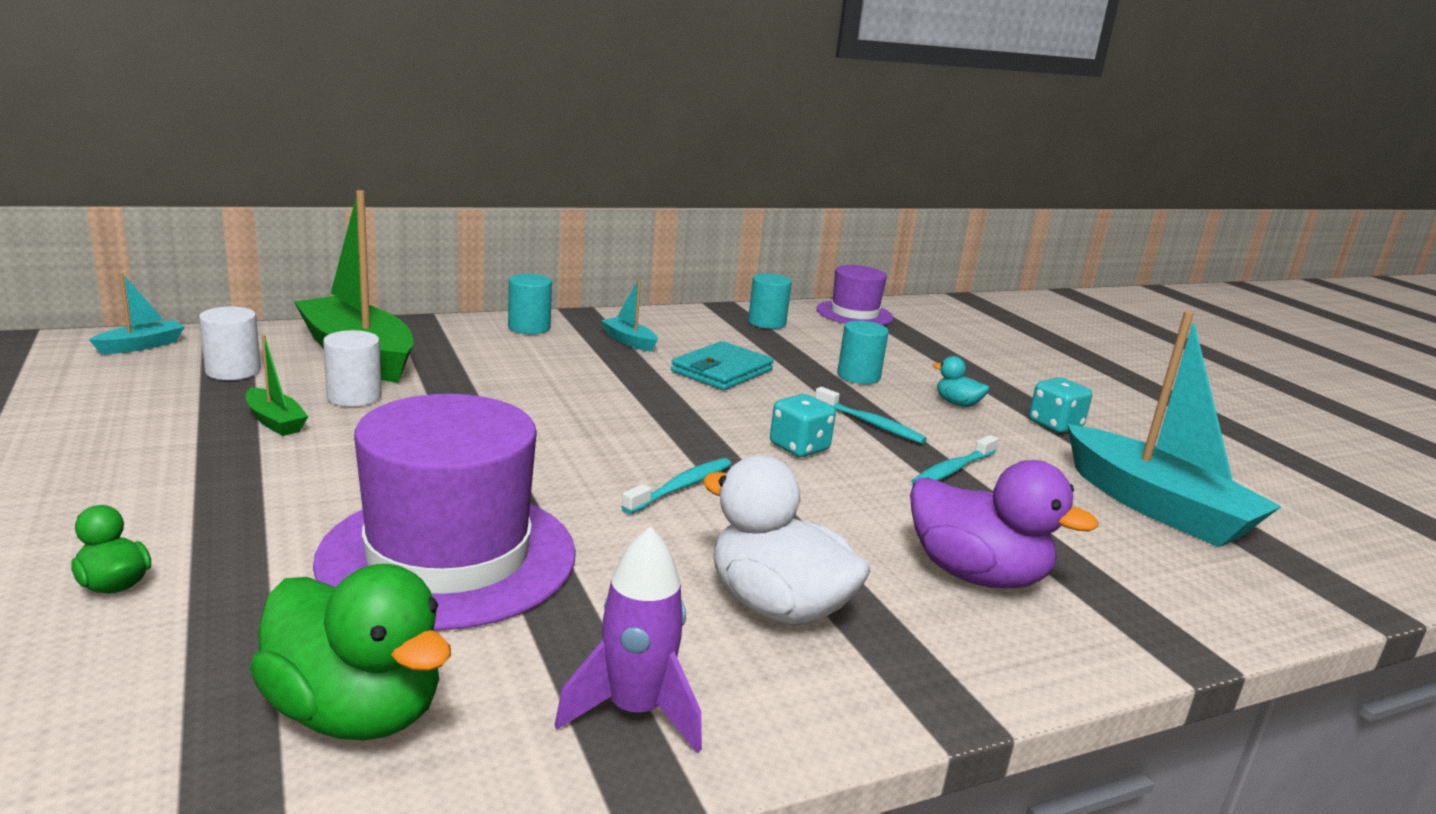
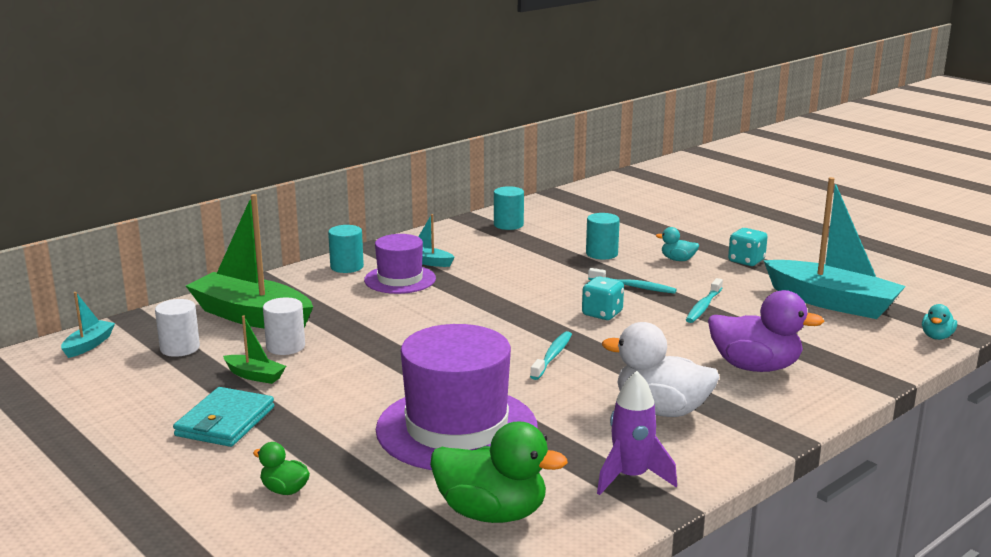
camera: 15 degrees left, 0 degrees up
(722, 371) = (510, 270): turquoise wallet -> turquoise wallet (225, 422)
(854, 314) = (563, 203): purple hat -> purple hat (400, 279)
(1314, 599) = (936, 337): none -> turquoise duck

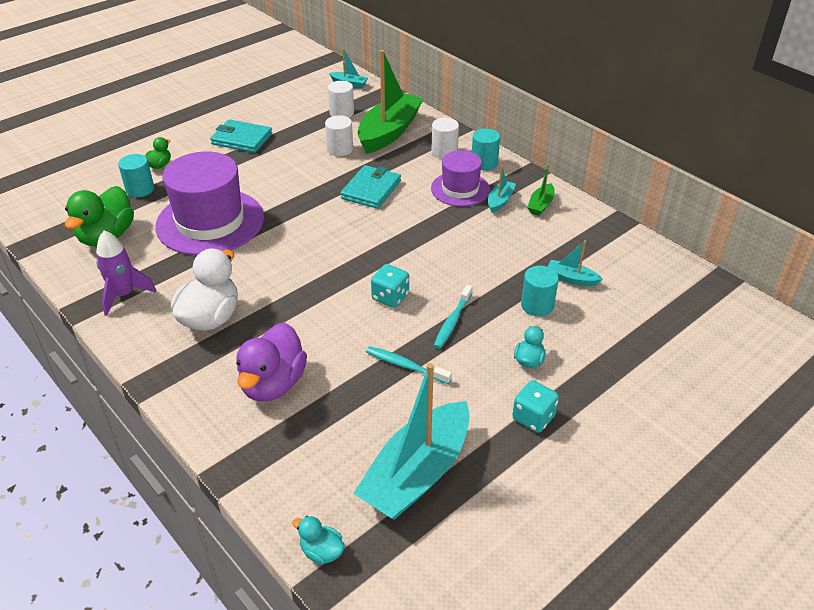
camera: 90 degrees right, 20 degrees up
(255, 376) = (299, 142): green boat -> green boat (541, 205)
(314, 286) = (444, 151): none -> white cylinder
(392, 325) = (371, 189): none -> turquoise wallet
(508, 225) = (606, 246): turquoise cylinder -> turquoise cylinder (140, 189)
(552, 356) = (309, 266): turquoise toothbrush -> none
(560, 239) = (571, 279): none -> turquoise boat

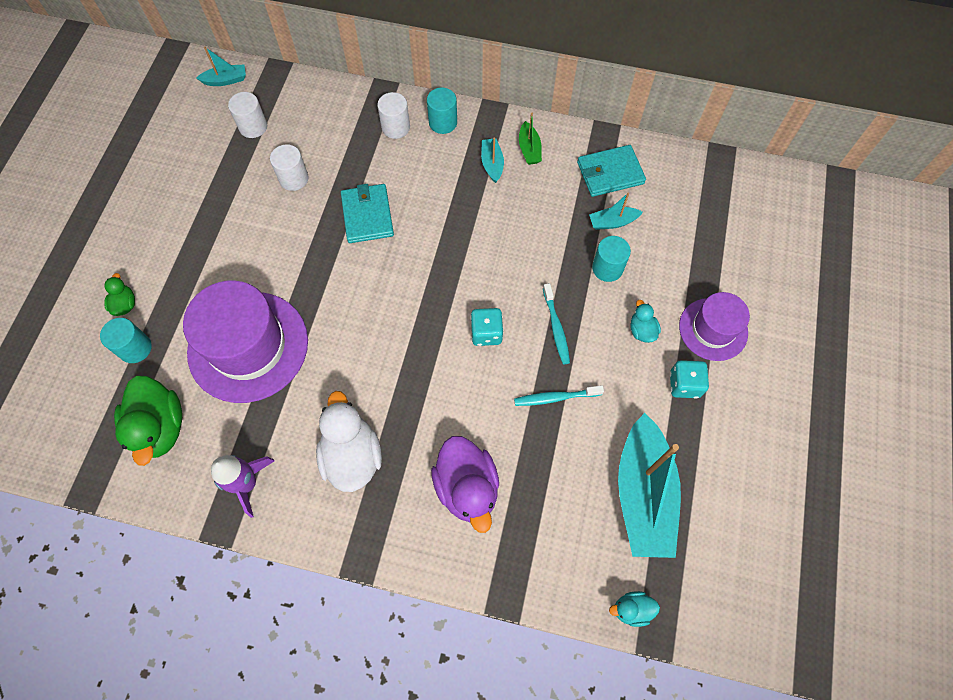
camera: 35 degrees left, 25 degrees up
(241, 139) = (180, 219): turquoise wallet -> turquoise wallet (610, 173)
(389, 132) = (323, 129): green boat -> none
(460, 189) = (446, 168): purple hat -> purple hat (713, 329)

